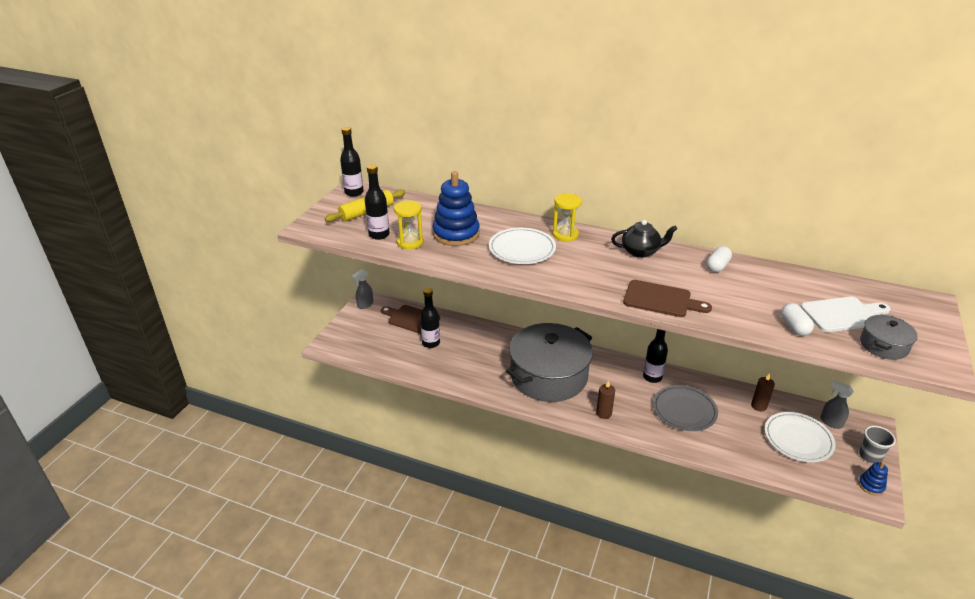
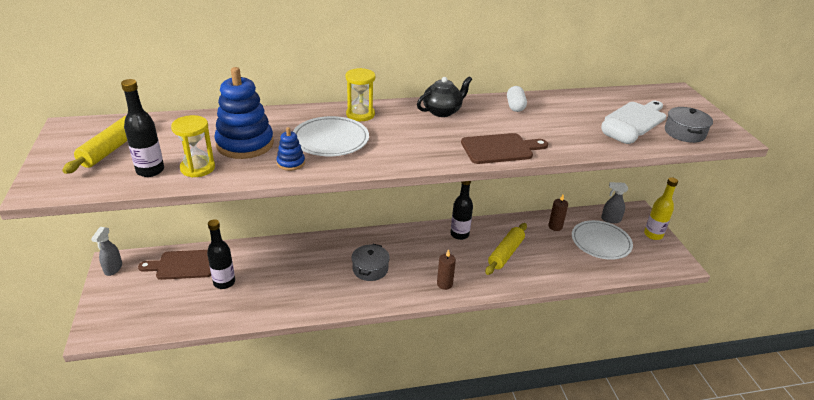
camera: 35 degrees left, 0 degrees up
(354, 192) = (73, 131): black bottle -> none
(548, 376) = (370, 269): grey pot -> grey pot, size x0.43
(684, 410) = (505, 253): grey plate -> yellow rolling pin
(870, 456) = (653, 235): grey cup -> yellow bottle
(871, 486) = (671, 257): blue stacking toy -> blue stacking toy (291, 163)

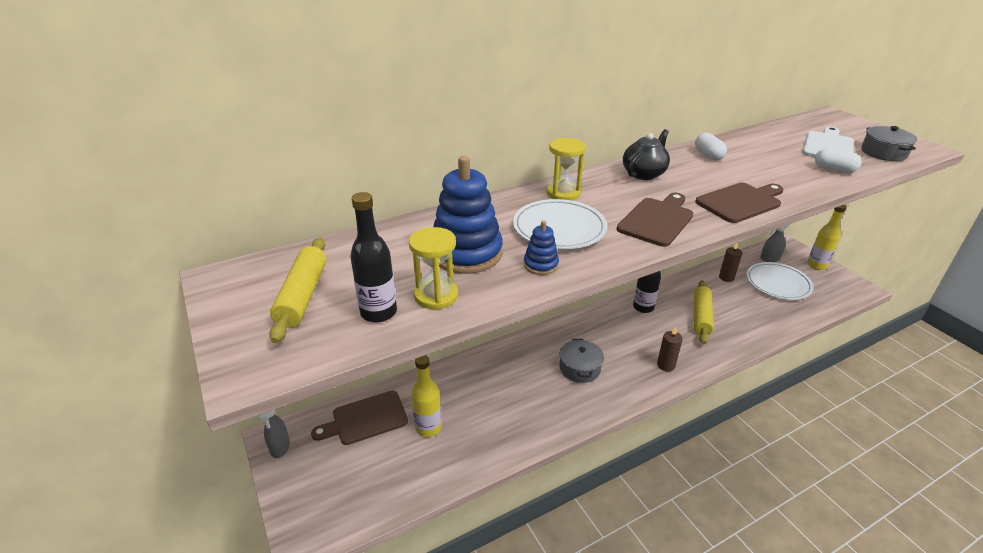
camera: 15 degrees left, 0 degrees up
(224, 282) = (428, 427): black bottle -> yellow bottle
(414, 149) = (657, 220): none -> brown cutting board

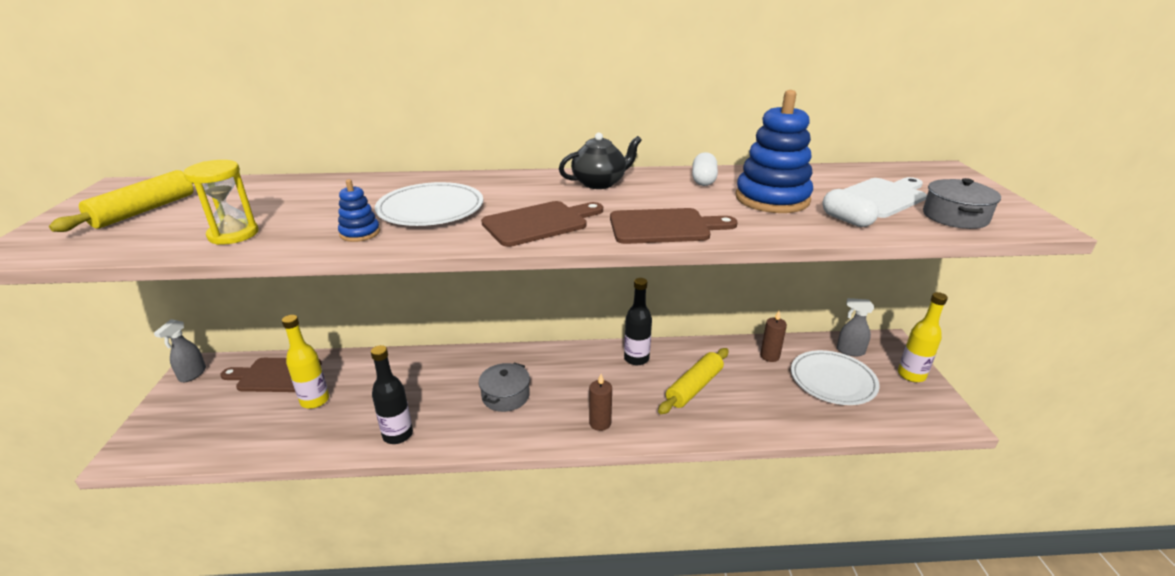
camera: 25 degrees right, 5 degrees down
(378, 312) = (171, 235): black bottle -> black bottle (398, 435)
(466, 253) = (315, 210): blue stacking toy -> blue stacking toy (772, 199)
(563, 193) = (487, 183): yellow hourglass -> none

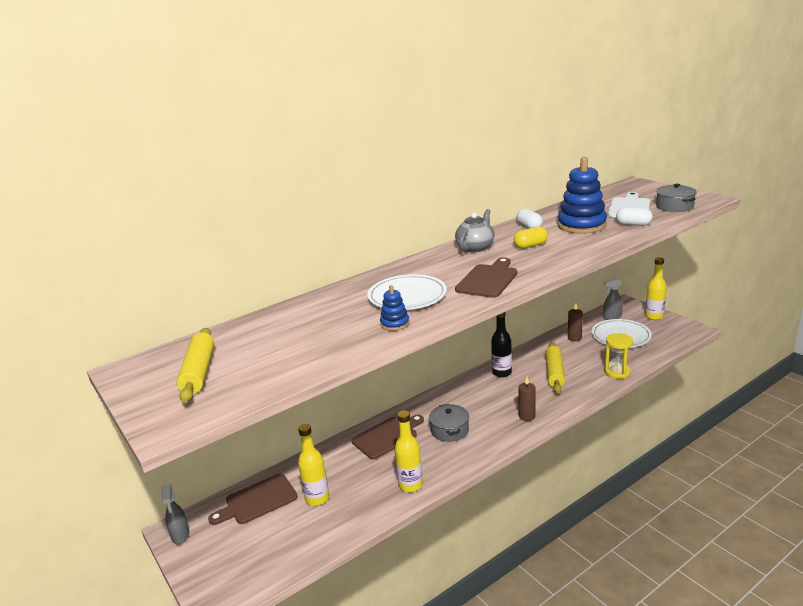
camera: 30 degrees left, 5 degrees down
(233, 234) = (311, 356): yellow hourglass -> yellow hourglass (617, 372)
(398, 435) = (410, 485): black bottle -> yellow bottle
(600, 183) = (475, 247): black teapot -> grey teapot
(662, 202) = (530, 246): none -> yellow capsule
(664, 227) = (557, 258): brown cutting board -> brown cutting board (387, 436)

